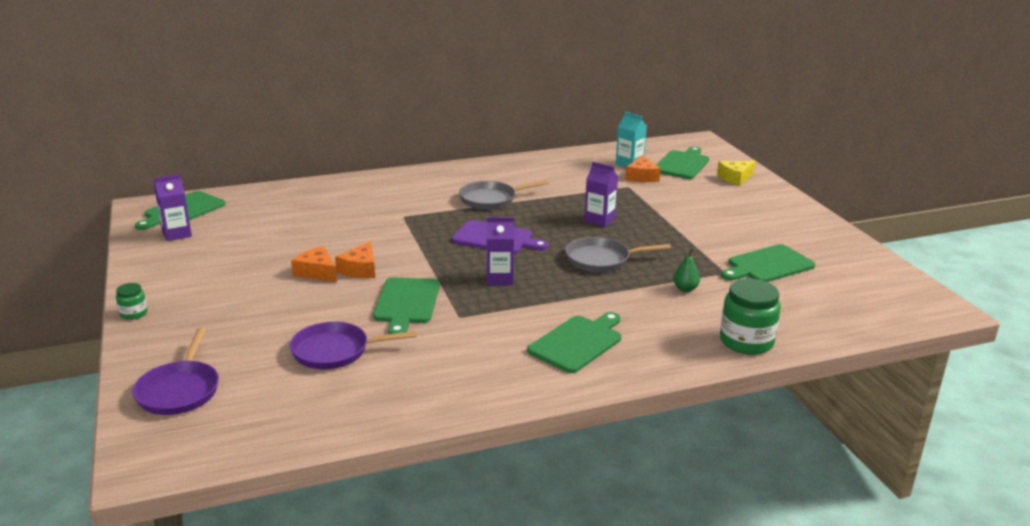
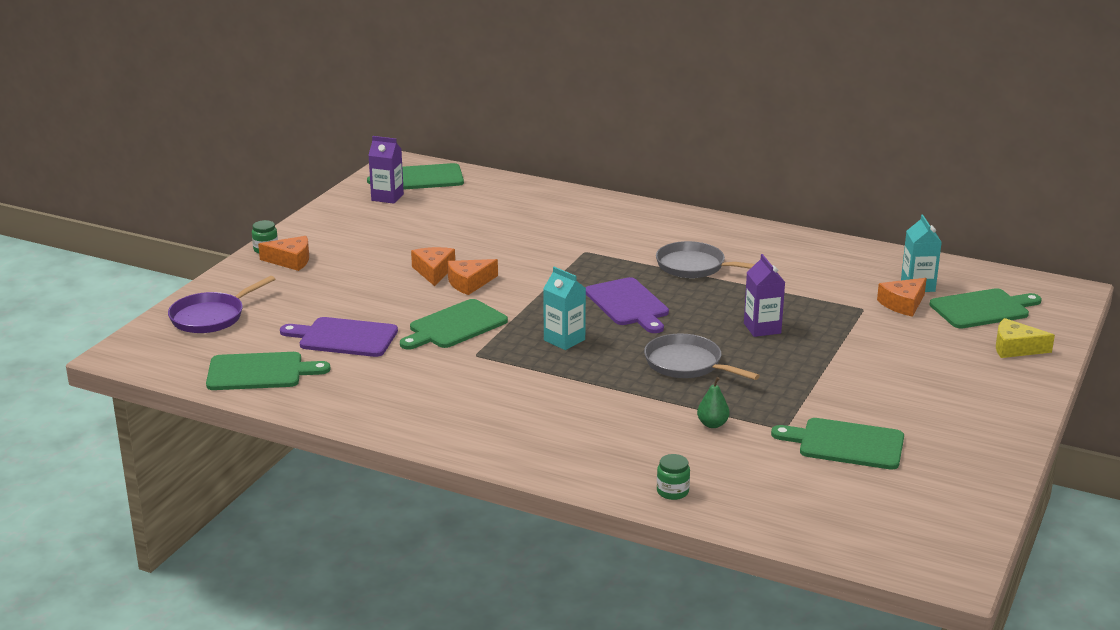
camera: 45 degrees right, 0 degrees up
(175, 313) = (291, 260): none -> orange cheese
(335, 351) = (344, 338): purple pan -> purple cutting board
(500, 278) = (564, 340): purple carton -> turquoise carton
(577, 342) = (527, 419): green cutting board -> green cutting board (260, 372)
(746, 341) = (672, 491): green jar -> green jar, size x0.51

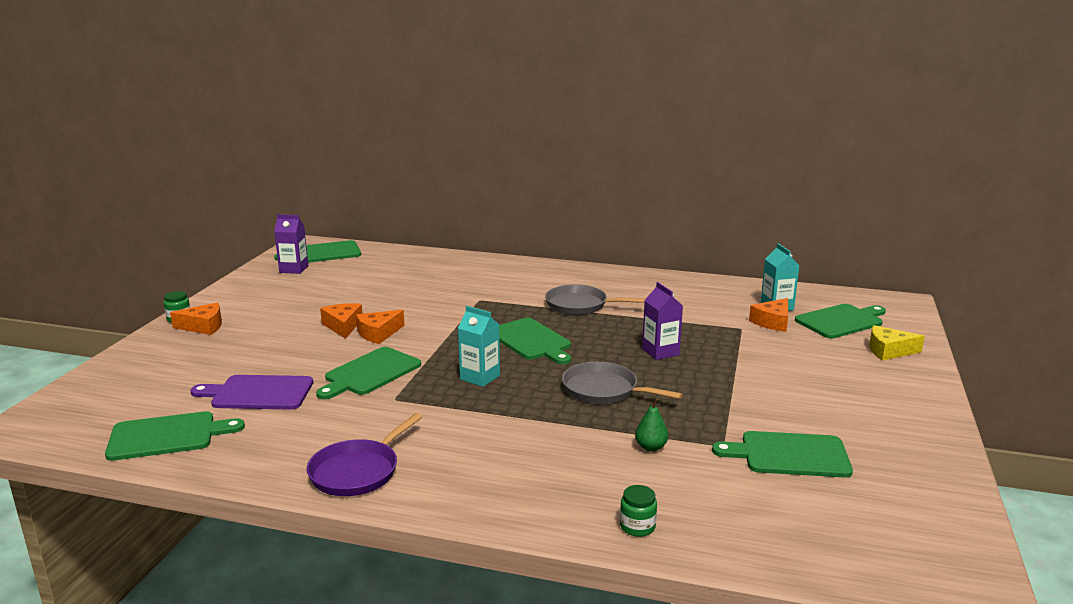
camera: 10 degrees left, 5 degrees down
(211, 317) = (118, 384): purple pan -> purple pan (358, 471)
(628, 304) = (531, 341): purple cutting board -> green cutting board

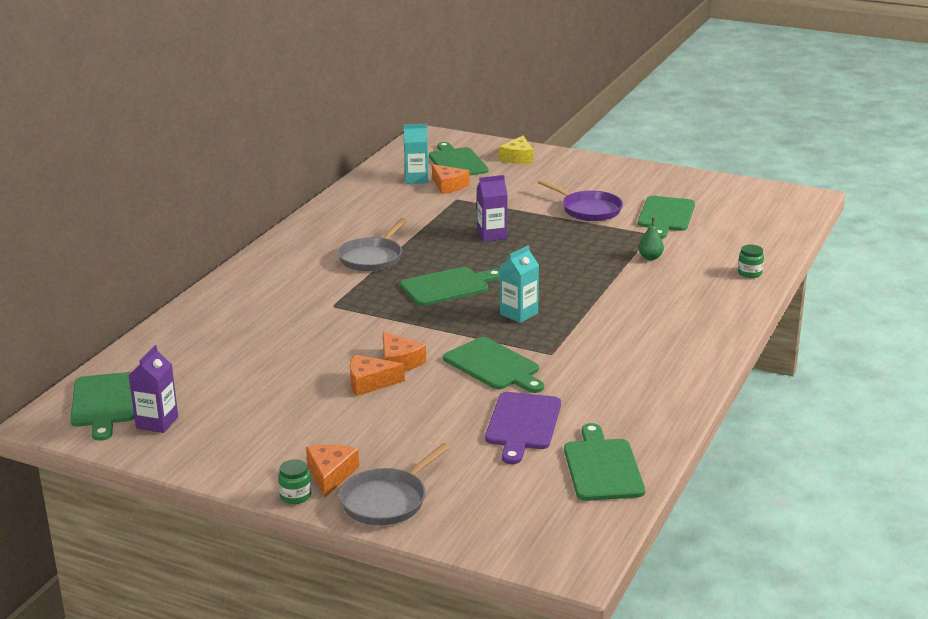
camera: 80 degrees left, 5 degrees up
(358, 471) = (674, 369): purple pan -> purple pan (588, 210)
(604, 390) = (557, 264): grey pan -> grey pan (387, 500)

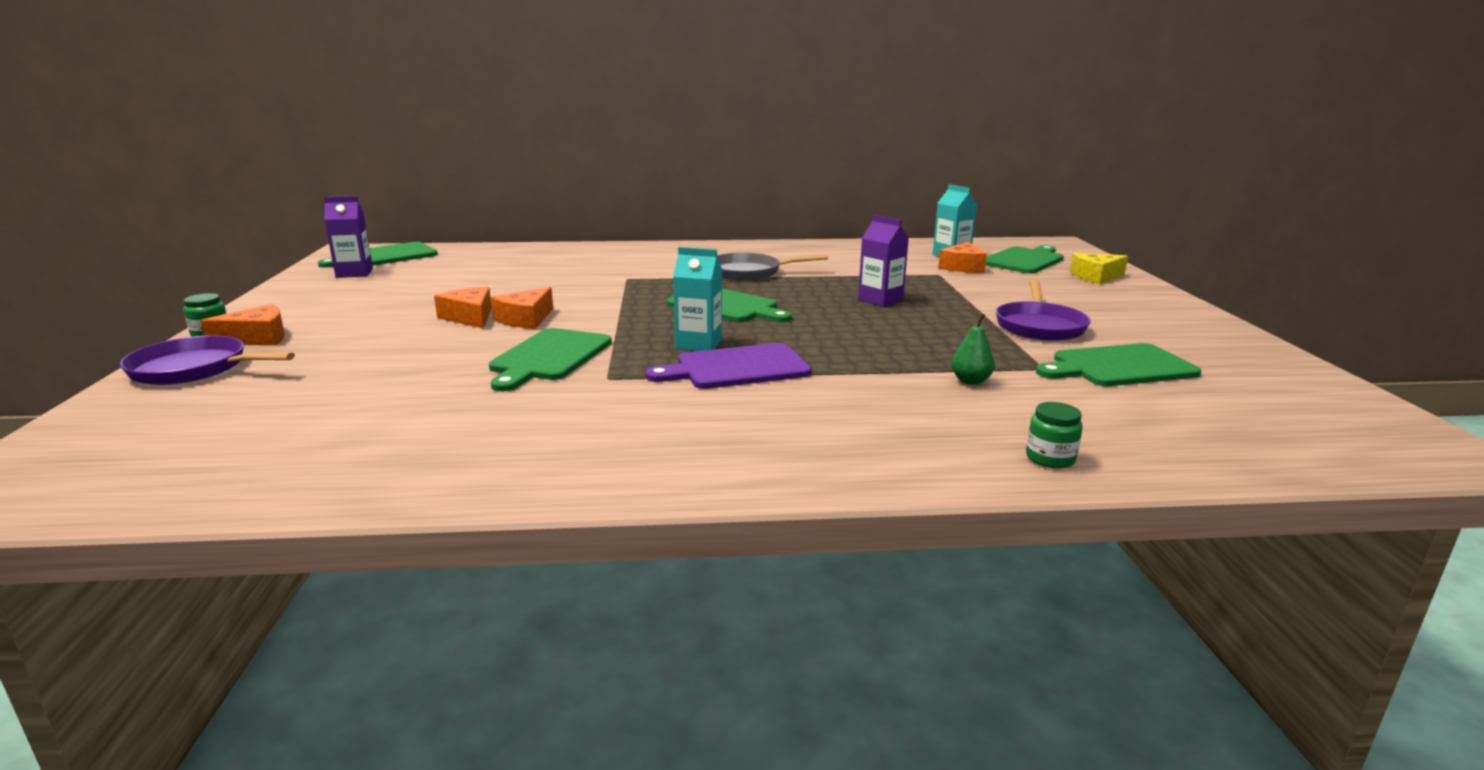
camera: 60 degrees right, 5 degrees down
(387, 500) = (195, 369): grey pan -> purple pan
(523, 424) = (400, 397): purple cutting board -> purple cutting board (737, 368)
(602, 467) = (281, 466): green cutting board -> none

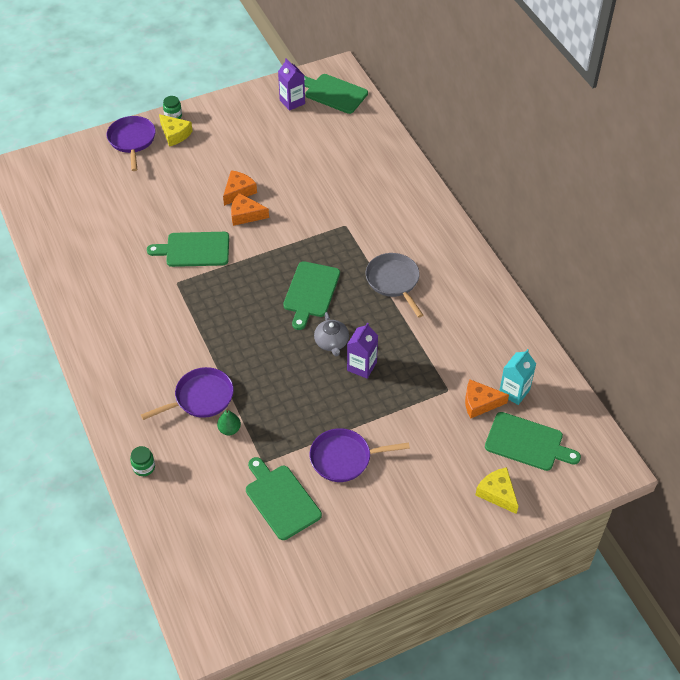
camera: 70 degrees right, 30 degrees up
(257, 338) = (175, 134): orange cheese -> yellow cheese
(698, 344) = (237, 301): turquoise carton -> none
(737, 368) = (209, 327): purple cutting board -> none
(828, 308) = (331, 342): none -> grey teapot
(892, 392) = (201, 398): none -> purple pan

